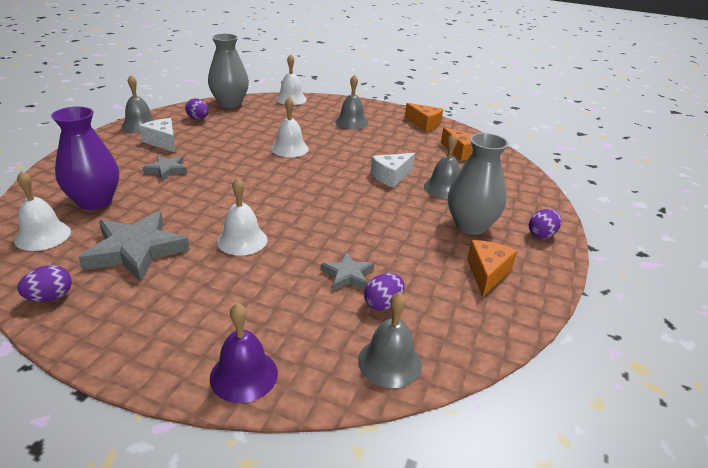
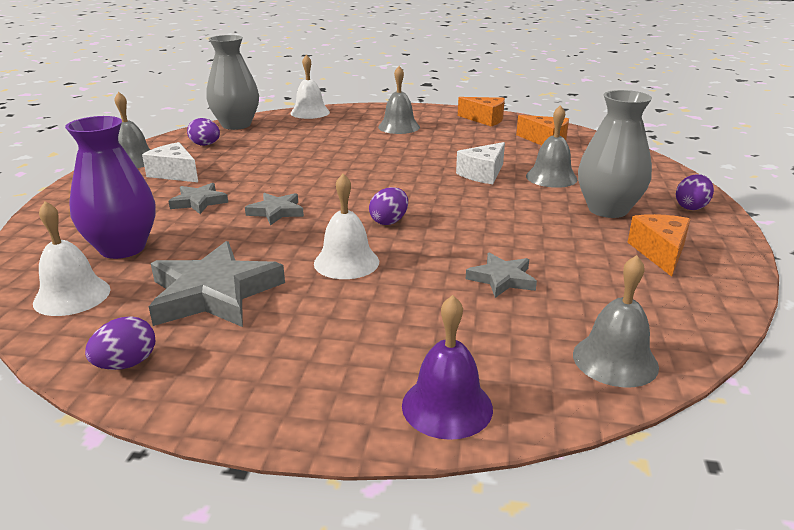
camera: 10 degrees left, 5 degrees down
(216, 187) = (276, 212): none -> grey star
(290, 148) = (342, 161): white bell -> none
(383, 304) = (564, 302): purple egg -> purple egg (389, 221)

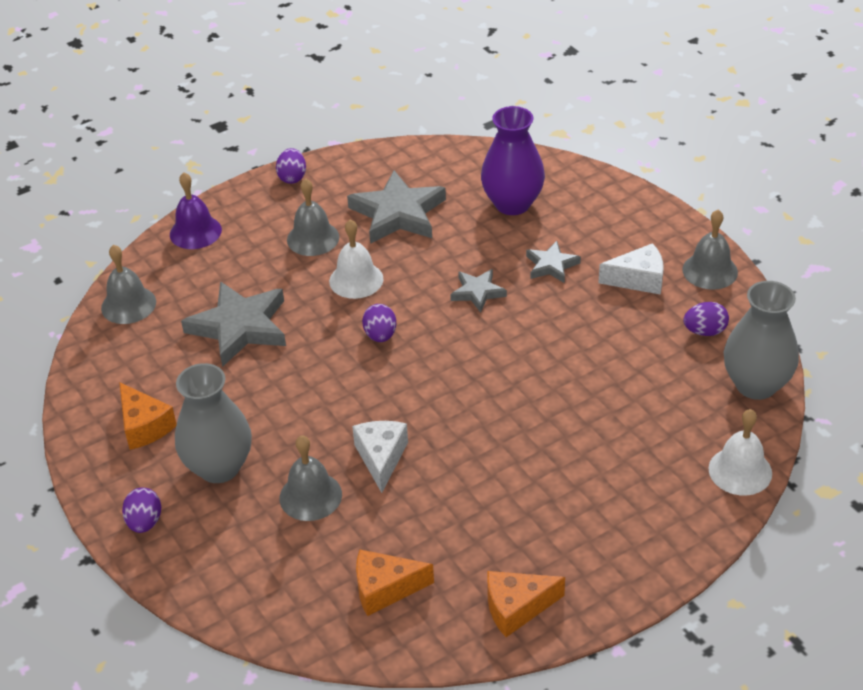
camera: 140 degrees right, 15 degrees up
(72, 296) = (470, 168): white bell -> none
(126, 364) = (370, 163): purple egg -> purple egg (292, 177)
(399, 127) = (588, 506): grey bell -> grey bell (313, 238)
(502, 279) = (239, 327): grey star -> grey star, size x1.87

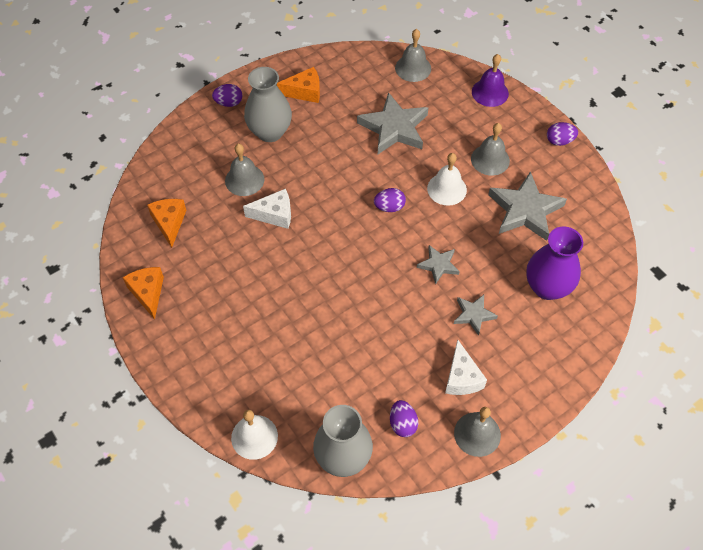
camera: 85 degrees right, 15 degrees up
(144, 426) = (304, 92): orange cheese -> orange cheese turned 150 degrees counterclockwise

